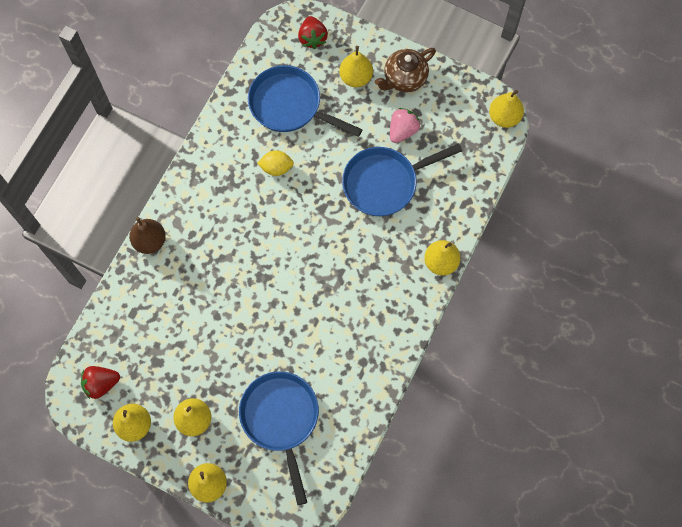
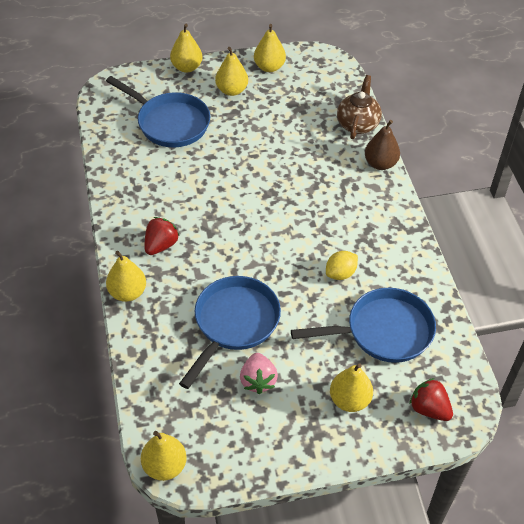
camera: 140 degrees right, 20 degrees down
(101, 384) = (316, 73): red strawberry -> red strawberry (161, 245)
(404, 78) = (301, 434): brown teapot -> brown teapot (357, 124)

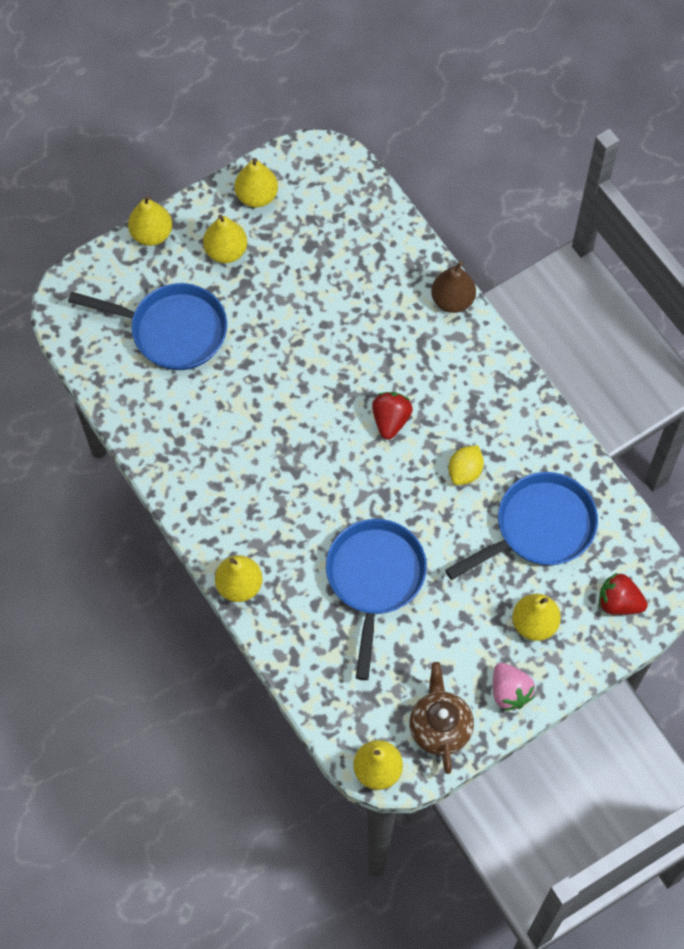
camera: 20 degrees left, 15 degrees up
(161, 245) = (247, 510): red strawberry -> red strawberry (390, 420)
(258, 380) = (430, 638): pink strawberry -> pink strawberry (509, 692)
(357, 124) = (403, 249): brown teapot -> brown teapot (440, 727)

